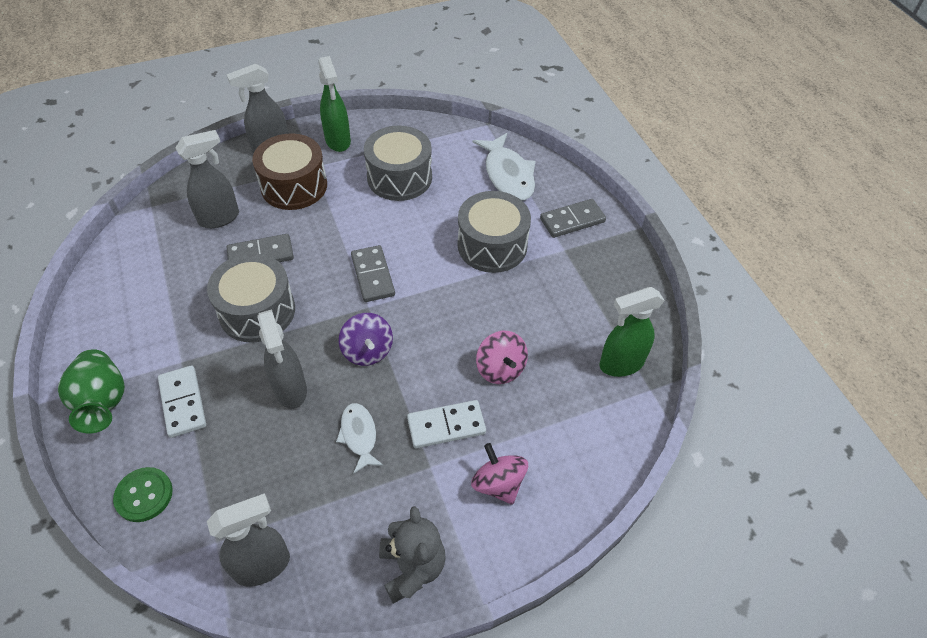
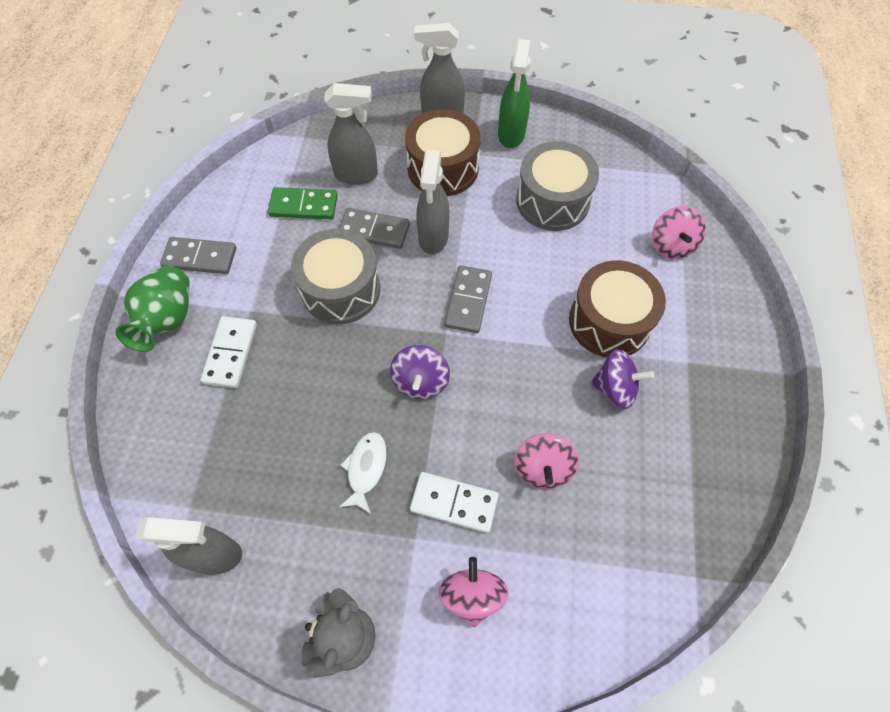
camera: 30 degrees right, 10 degrees up
(144, 495) = (155, 429): green button -> none
(184, 260) = (303, 206): none -> green domino
(290, 390) = (329, 387): grey spray bottle -> grey spray bottle (433, 237)
(492, 245) = (609, 321): grey drum -> brown drum
(508, 175) = (671, 245): white fish -> pink spinning top
(522, 289) = (615, 388): none -> purple spinning top
(572, 220) = (716, 330): grey domino -> grey domino (200, 257)
(620, 364) = (678, 529): green spray bottle -> none

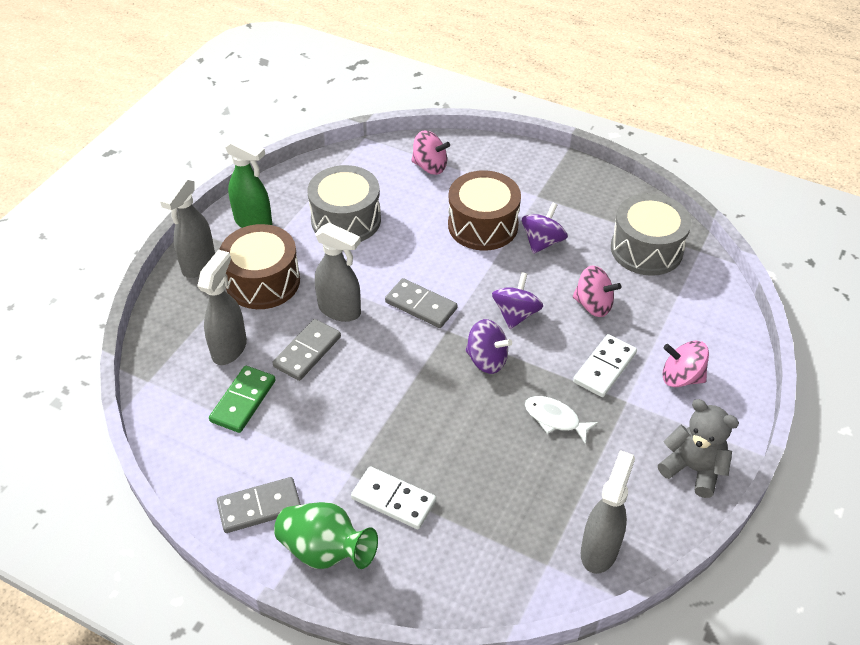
camera: 70 degrees left, 15 degrees down
(200, 257) = (259, 507): grey domino -> grey domino turned 45 degrees clockwise
(341, 289) = (362, 394): grey drum -> grey drum (646, 249)
(494, 391) = (516, 314): none -> purple spinning top

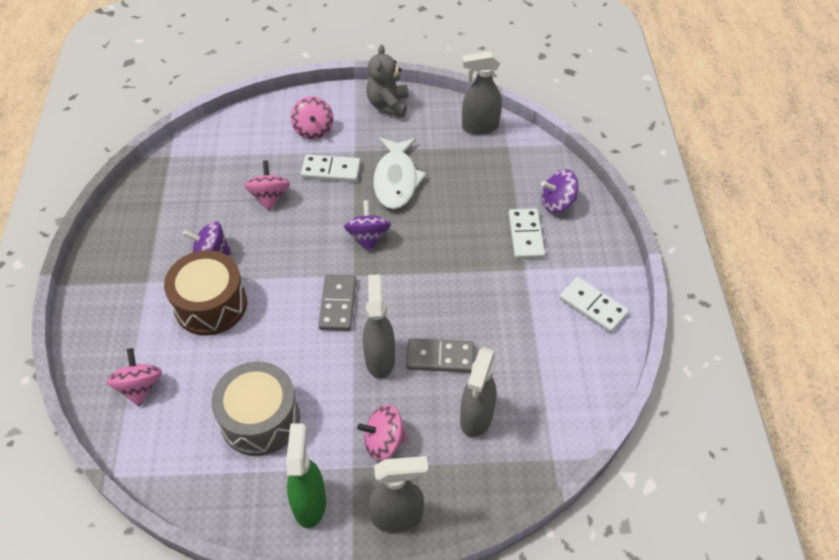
camera: 120 degrees left, 5 degrees up
(229, 348) = (476, 418): grey spray bottle -> grey spray bottle turned 60 degrees counterclockwise
(243, 401) = (518, 373): green domino -> none
(259, 507) = (592, 306): grey domino -> white domino
(263, 281) = (384, 442): brown drum -> pink spinning top
(325, 551) = (590, 252): green vase -> none
(516, 314) = (308, 239): purple spinning top -> purple spinning top (557, 203)
(555, 419) = (396, 180): white fish -> white fish, size x1.68
(646, 249) = (185, 186): grey drum -> none

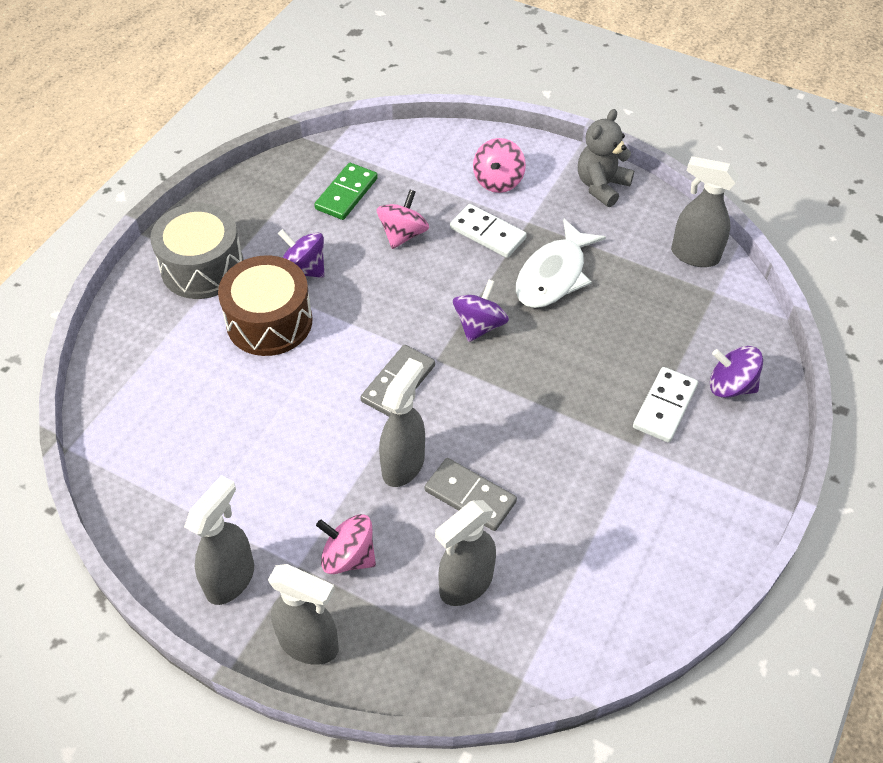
camera: 30 degrees right, 0 degrees up
(140, 387) = (149, 373): pink spinning top -> none
(206, 185) = (346, 194): none -> green domino
(260, 419) = (240, 465): grey drum -> grey drum (202, 267)
(309, 503) = (231, 579): green spray bottle -> grey spray bottle
(592, 306) = (691, 528): white domino -> none

